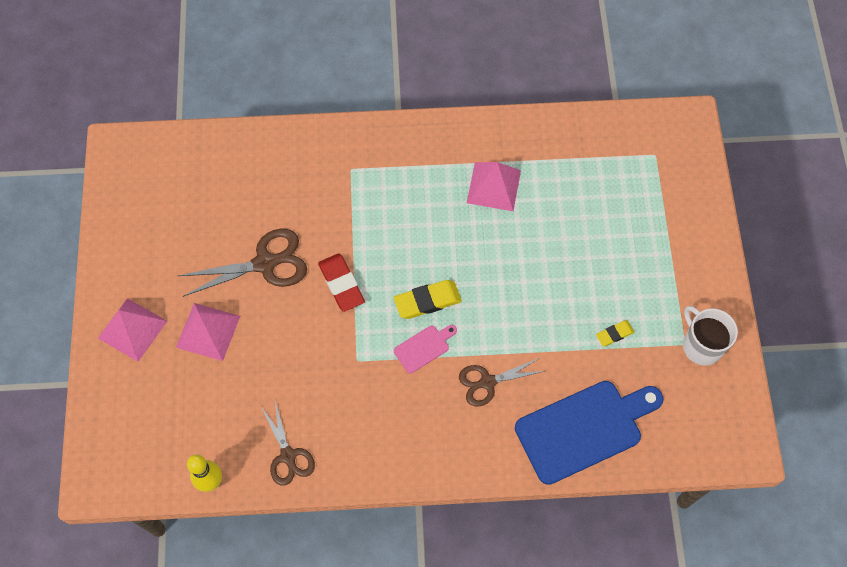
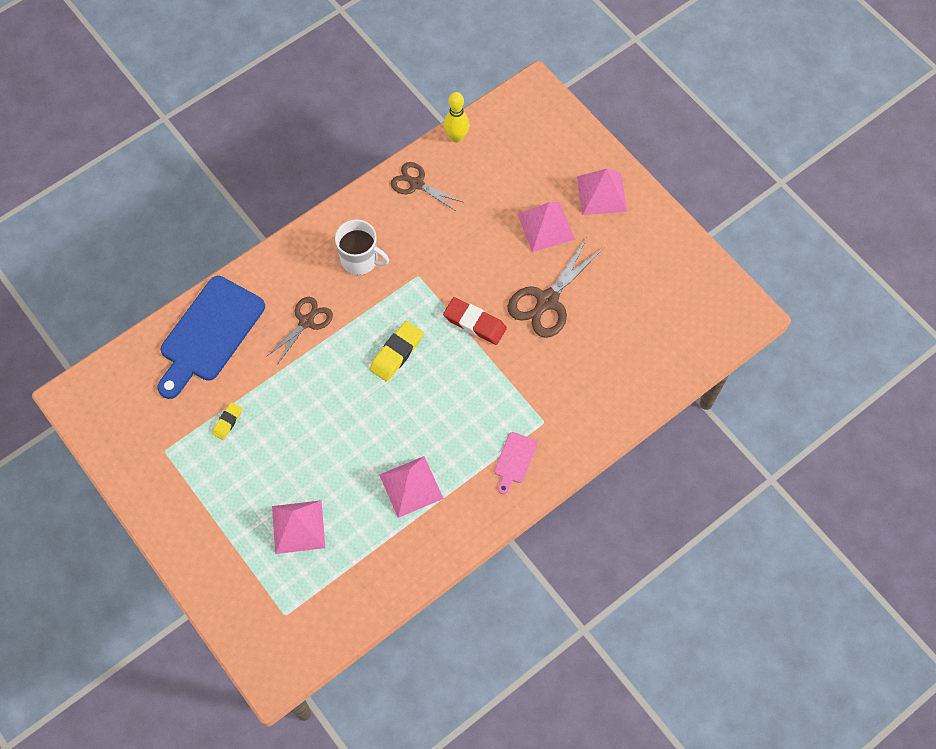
camera: 145 degrees right, 0 degrees up
(423, 347) = (374, 316): pink cutting board -> pink cutting board (514, 460)
(605, 211) = (298, 526): none -> pink pyramid
(701, 345) = (149, 458): white mug -> white mug (360, 260)

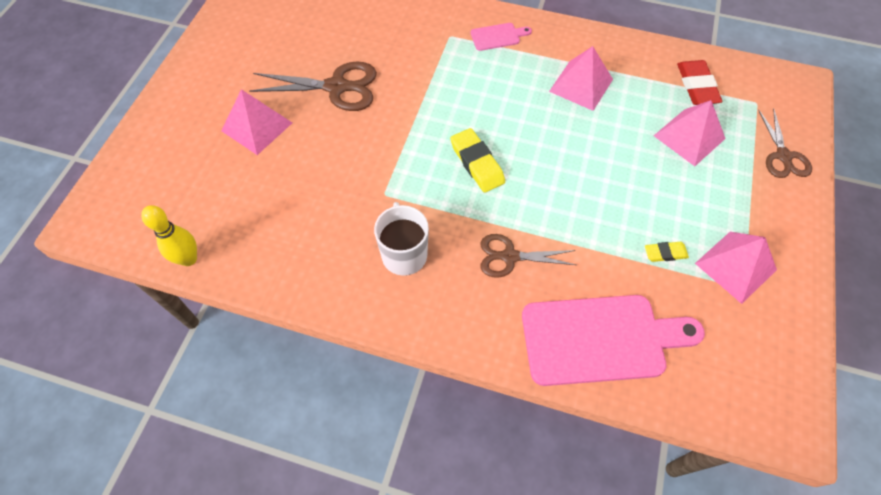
camera: 125 degrees left, 5 degrees down
(209, 333) = (600, 339): blue cutting board -> pink cutting board
(396, 353) = (477, 163): yellow eraser -> yellow eraser turned 60 degrees clockwise
(416, 184) = (275, 260): brown scissors -> brown scissors (783, 156)
(474, 323) = (399, 124): red eraser -> red eraser (697, 86)
(601, 194) = (191, 105): pink pyramid -> pink pyramid (735, 266)

